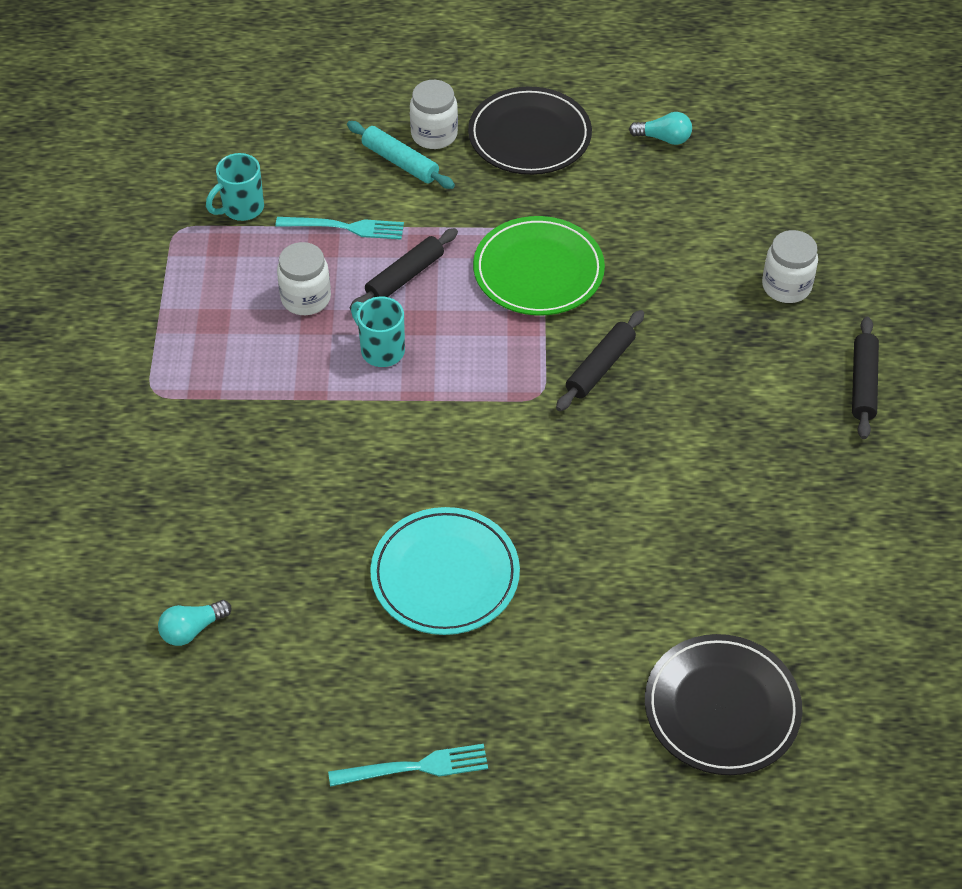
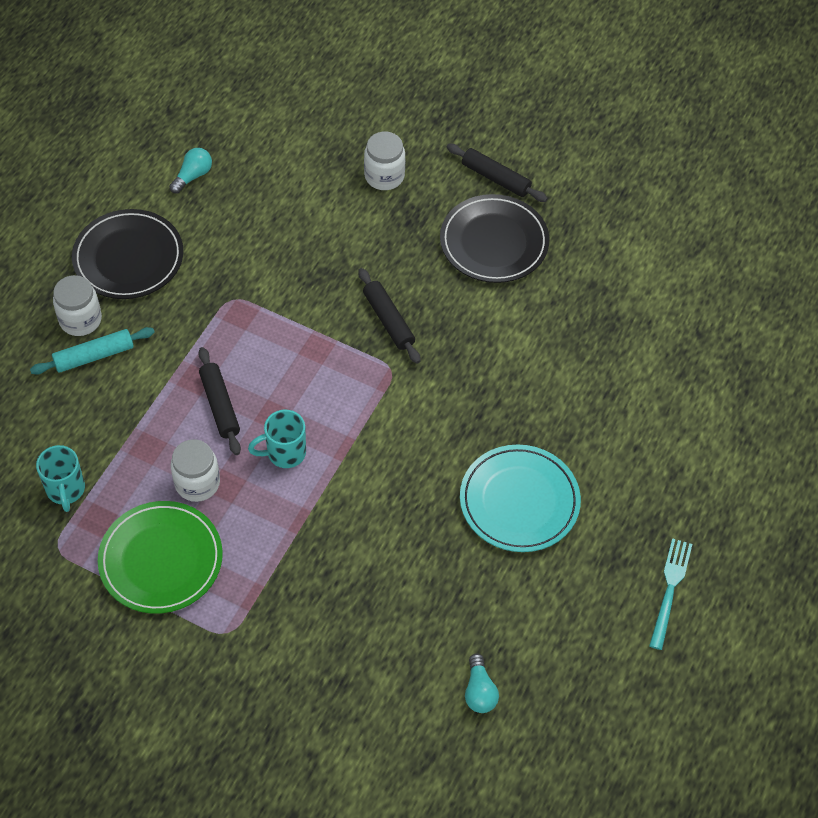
camera: 65 degrees left, 5 degrees up
(345, 227) = (139, 424): turquoise fork -> none
(538, 271) = (272, 316): green plate -> green plate (161, 560)
(722, 708) = (710, 387): black plate -> black plate (494, 242)

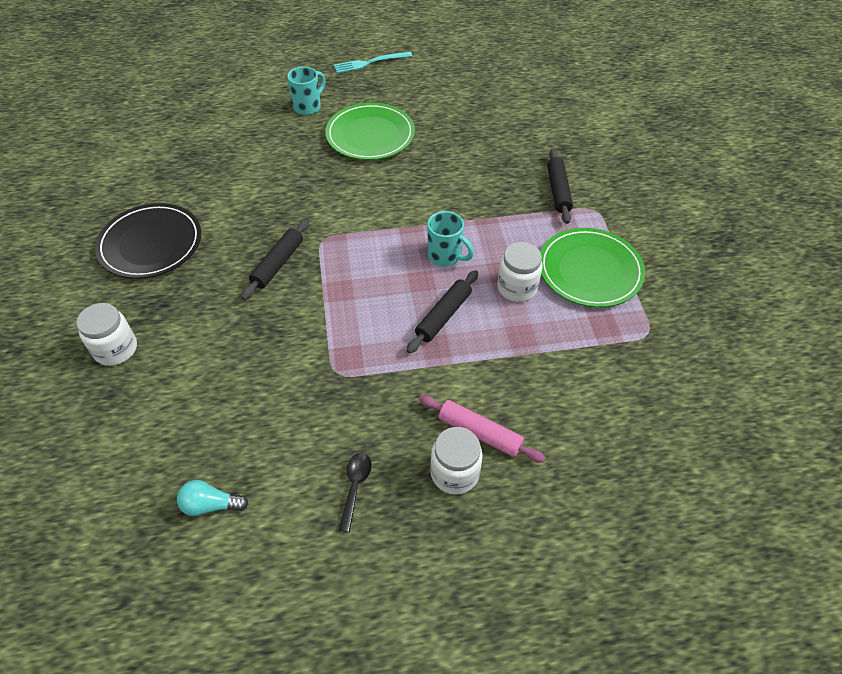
camera: 125 degrees left, 5 degrees down
(66, 490) = (605, 361): turquoise mug -> turquoise mug (308, 107)
(94, 356) = (480, 433): turquoise rolling pin -> pink rolling pin
(128, 258) = (355, 486): black plate -> black spoon
(479, 691) = (505, 99): turquoise light bulb -> none
(495, 178) = (74, 276): black rolling pin -> black rolling pin (558, 191)
(519, 501) = (370, 135): turquoise plate -> green plate

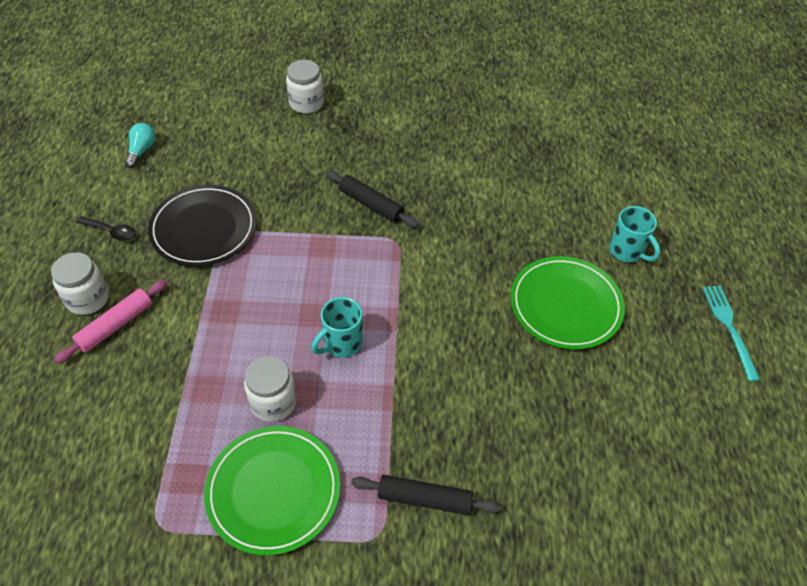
camera: 100 degrees right, 0 degrees up
(151, 244) = (421, 122): black plate -> black plate (204, 228)
(443, 316) = (259, 325): black rolling pin -> none

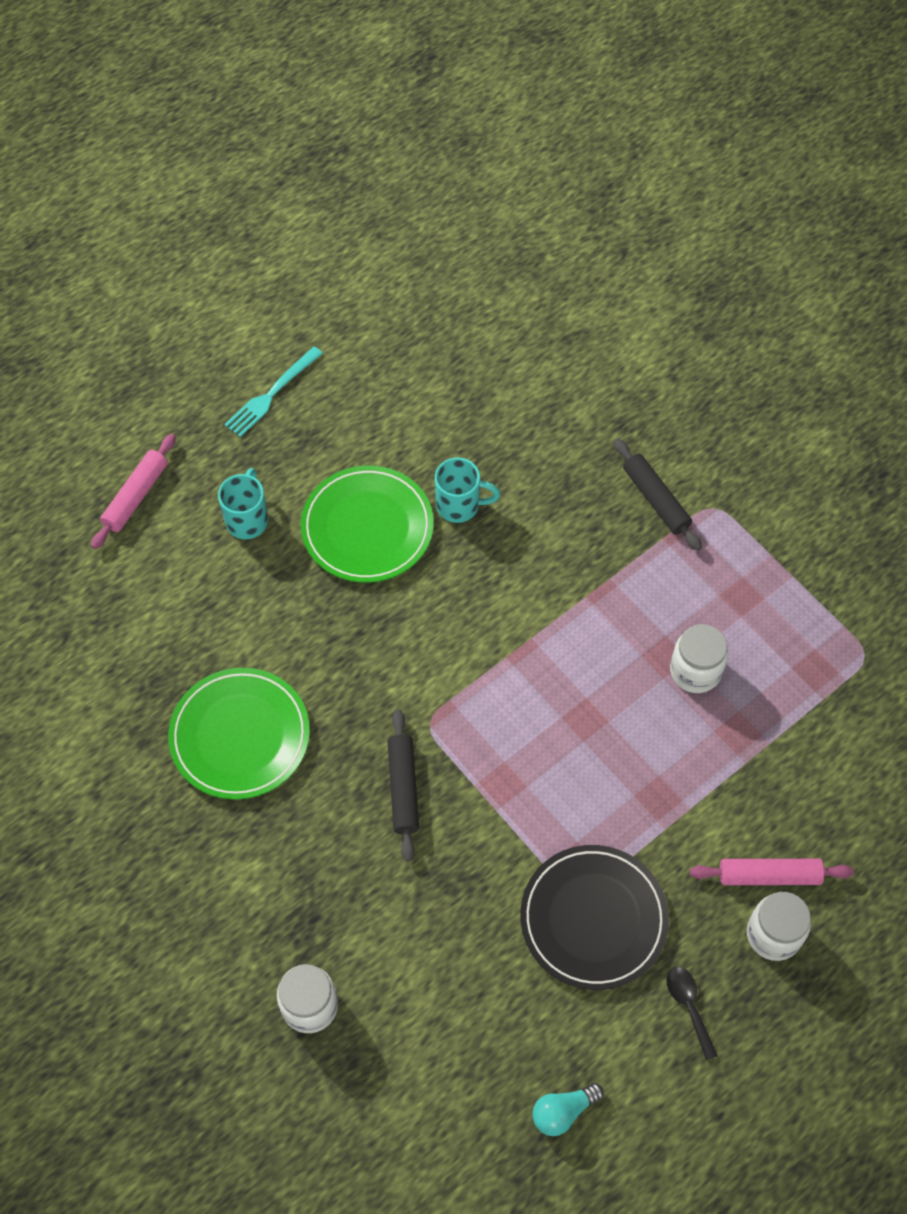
camera: 130 degrees left, 10 degrees up
(273, 491) = (759, 602): green plate -> green plate (240, 736)
(341, 343) = (589, 669): turquoise mug -> turquoise mug (459, 505)
(692, 212) = (136, 496): none -> pink rolling pin

